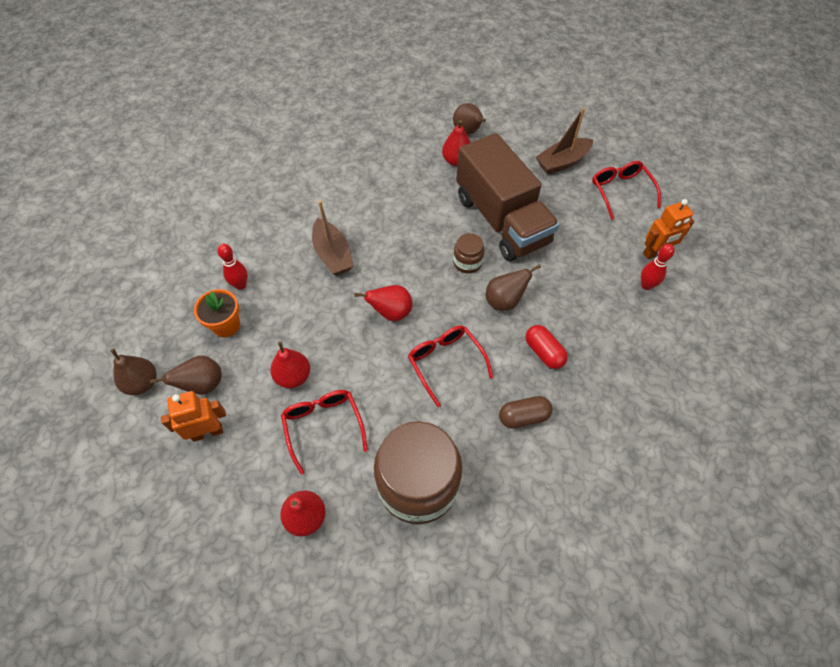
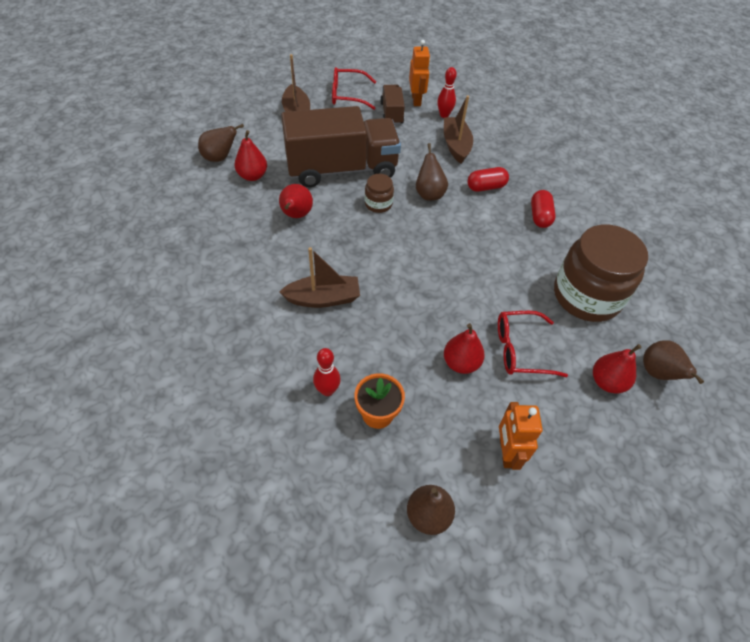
camera: 75 degrees left, 5 degrees down
(202, 385) = (448, 449): brown pear -> brown pear (658, 373)
(391, 313) = (413, 270): red pear -> red pear (296, 215)
(445, 362) = (478, 247): red glasses -> none
(523, 417) = (540, 216): brown capsule -> red capsule
(598, 308) = (456, 145): none -> brown boat
(615, 236) = (391, 113): none -> brown truck

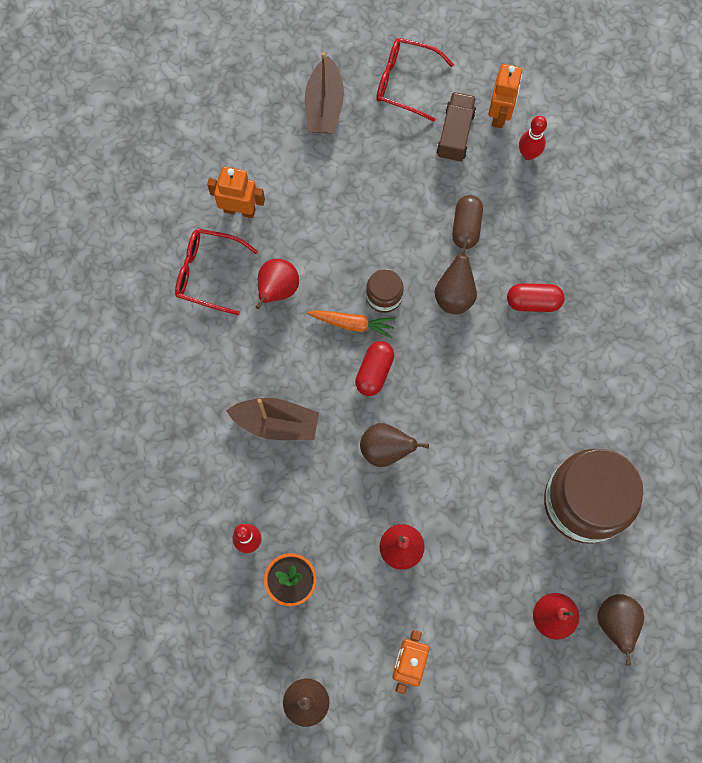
camera: 20 degrees right, 20 degrees up
(220, 158) = (206, 167): brown pear -> brown pear (386, 450)
(252, 176) = (239, 210): red pear -> orange robot
(342, 169) = (355, 225): brown truck -> none
(361, 224) = (352, 324): none -> orange carrot
(420, 157) = (466, 227): none -> brown capsule
(456, 145) = (522, 217): brown boat -> none
(520, 350) = (473, 551): red glasses -> red glasses (208, 273)
(540, 216) = (583, 368): red capsule -> red capsule (374, 372)

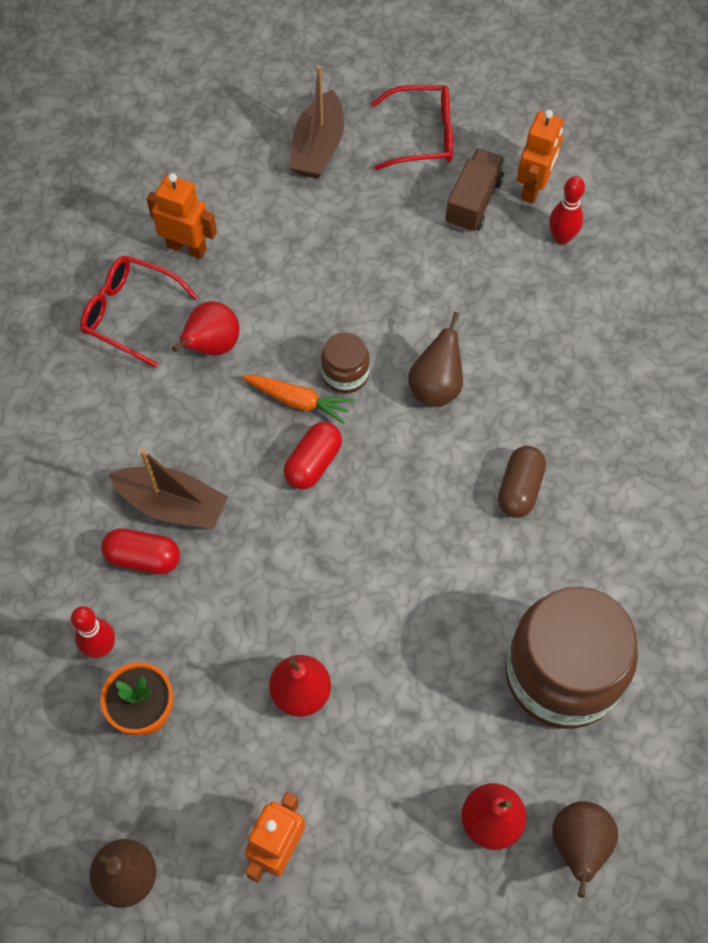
camera: 10 degrees right, 10 degrees down
(386, 450) = (307, 562): brown pear -> none
(405, 82) = (423, 136): red glasses -> red glasses turned 150 degrees clockwise
(466, 227) = (466, 309): brown capsule -> brown capsule (519, 489)
(533, 302) = (537, 411): red capsule -> red capsule (143, 558)

